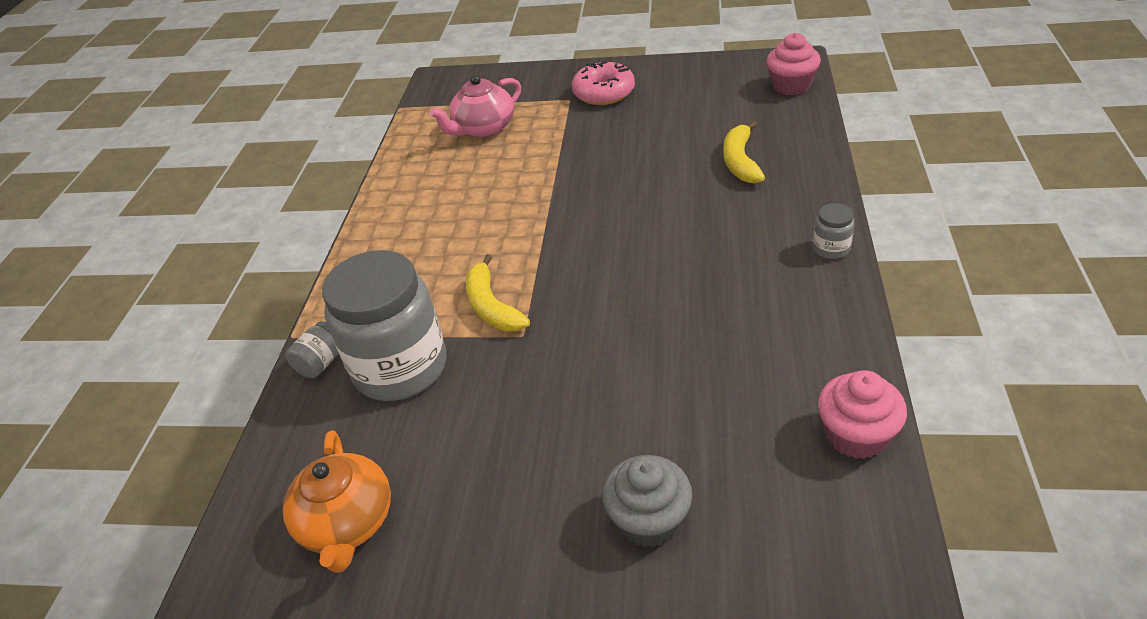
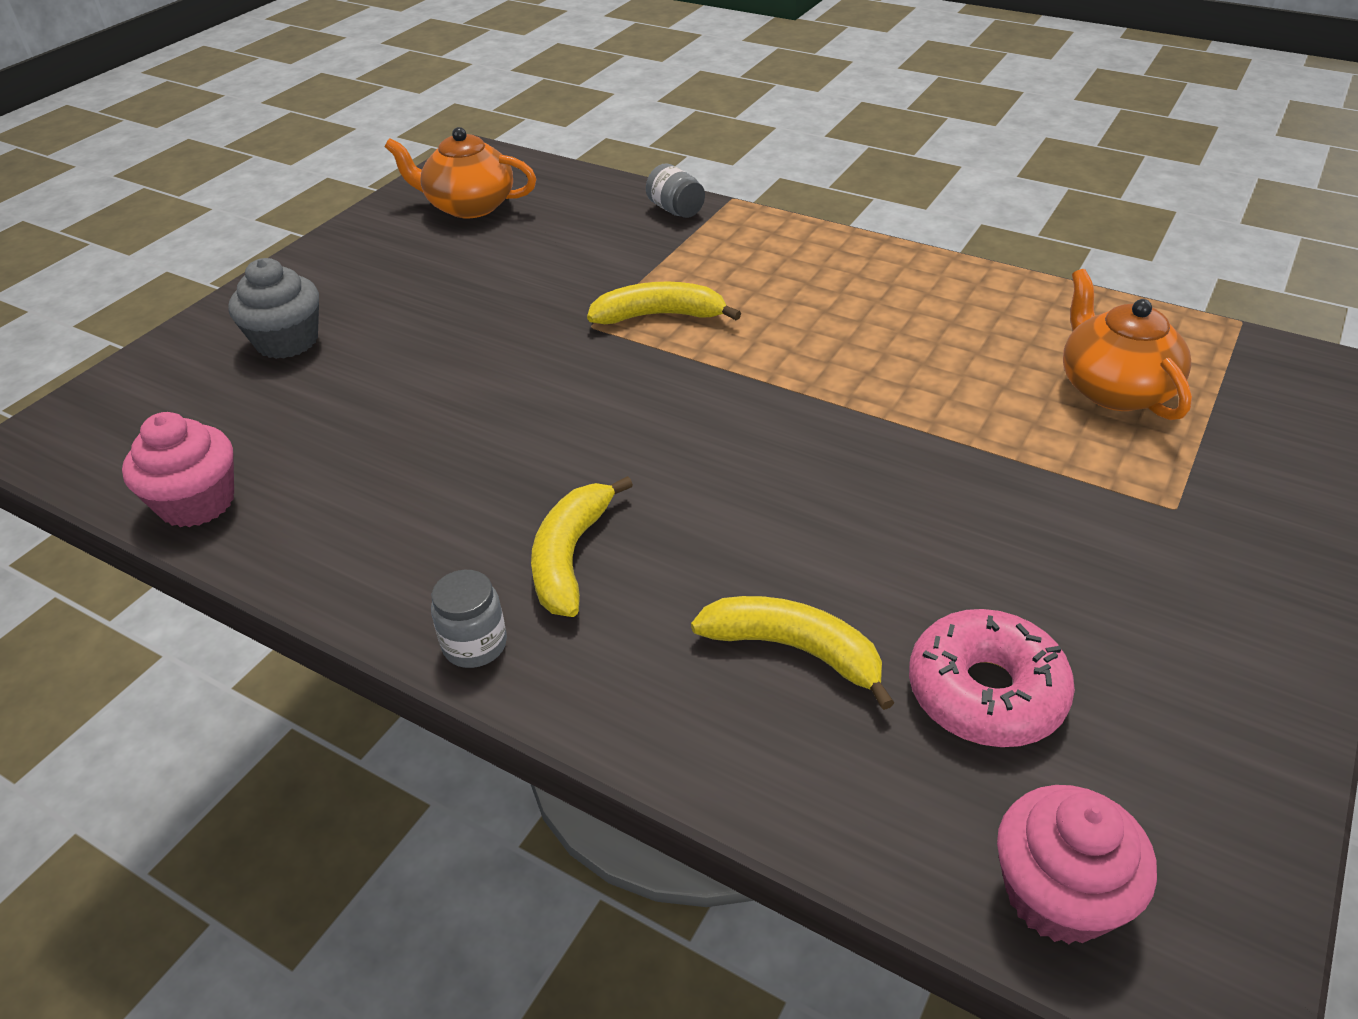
camera: 110 degrees right, 0 degrees up
(400, 368) = (621, 249): grey jar -> none
(483, 128) = (1113, 389): pink teapot -> orange teapot
(604, 93) = (1182, 561): pink donut -> pink donut (985, 692)
(746, 245) = (570, 556): none -> yellow banana

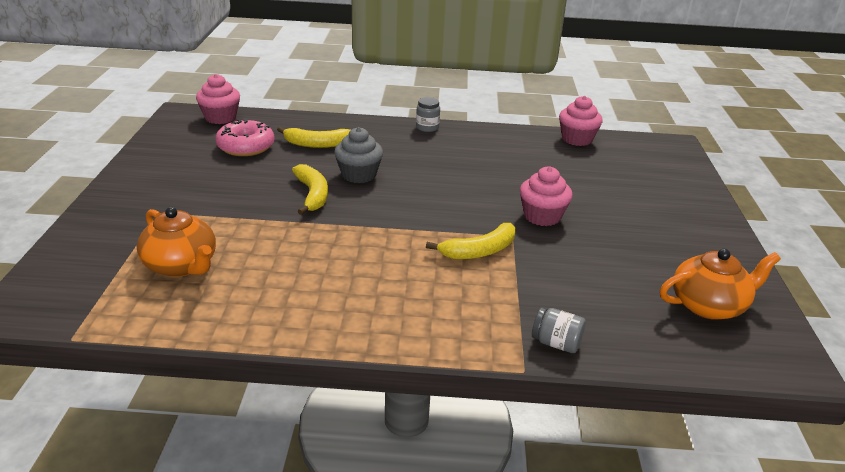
camera: 150 degrees right, 10 degrees down
(287, 341) = (653, 195): grey cupcake -> grey cupcake (358, 175)
(508, 345) = (542, 216): none -> pink cupcake
(570, 556) = (418, 151): yellow banana -> yellow banana (312, 195)

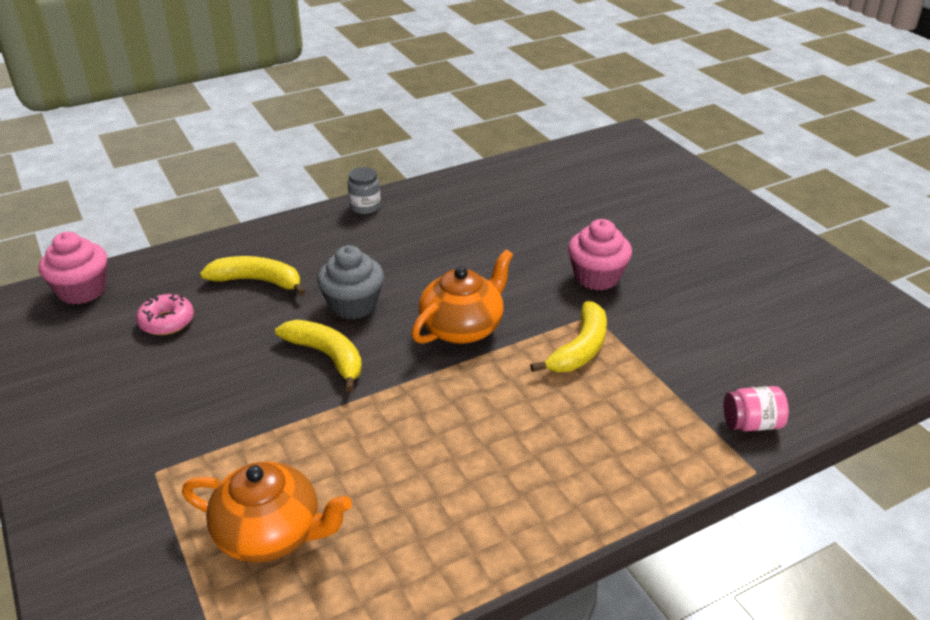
camera: 30 degrees left, 5 degrees up
(246, 146) = (167, 321): pink donut -> pink donut, size x0.66
(317, 144) = (257, 281): yellow banana -> yellow banana turned 135 degrees counterclockwise
(556, 343) = (751, 424): grey jar -> pink jar
(577, 139) = (536, 163): pink cupcake -> none
(709, 305) = (828, 315): orange teapot -> orange teapot (463, 327)

